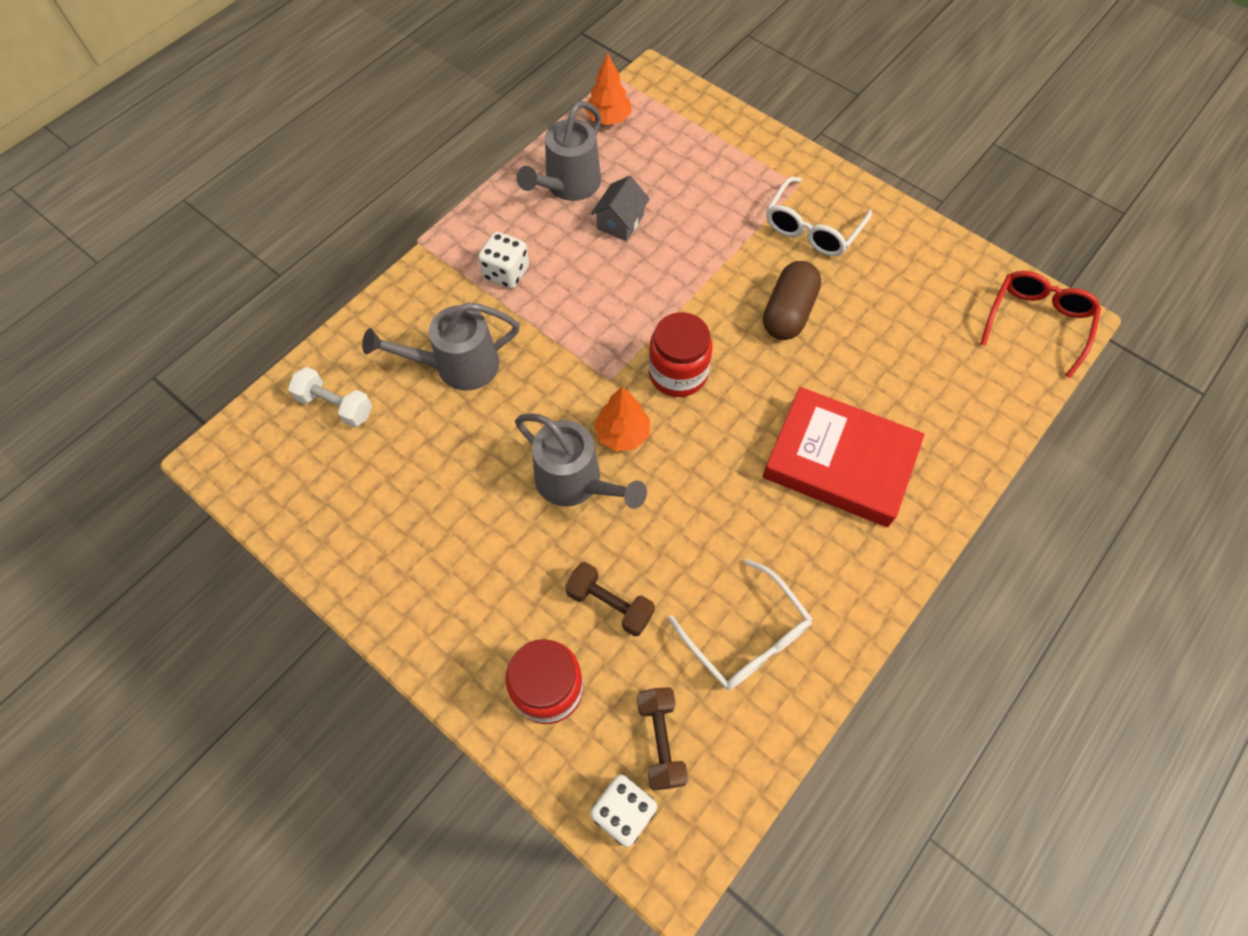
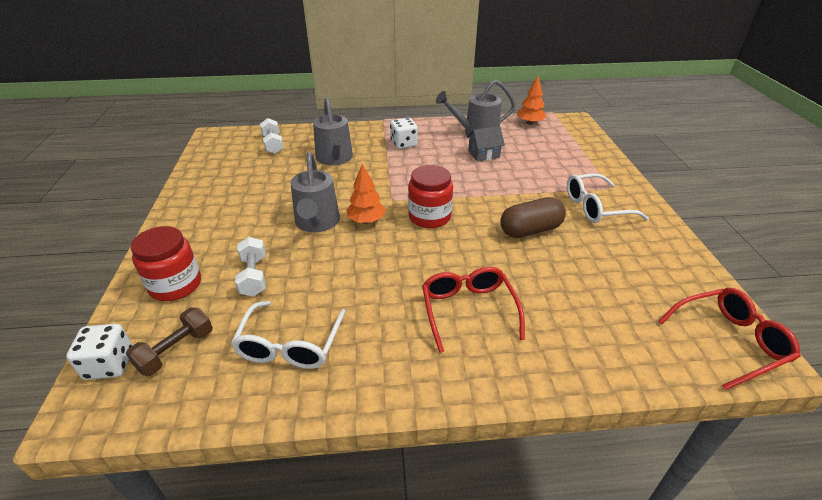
camera: 45 degrees right, 25 degrees down
(457, 366) = (335, 159): grey watering can -> grey watering can turned 135 degrees counterclockwise
(610, 604) = (254, 276): brown dumbbell -> white dumbbell
(839, 461) = (468, 310): red book -> red glasses

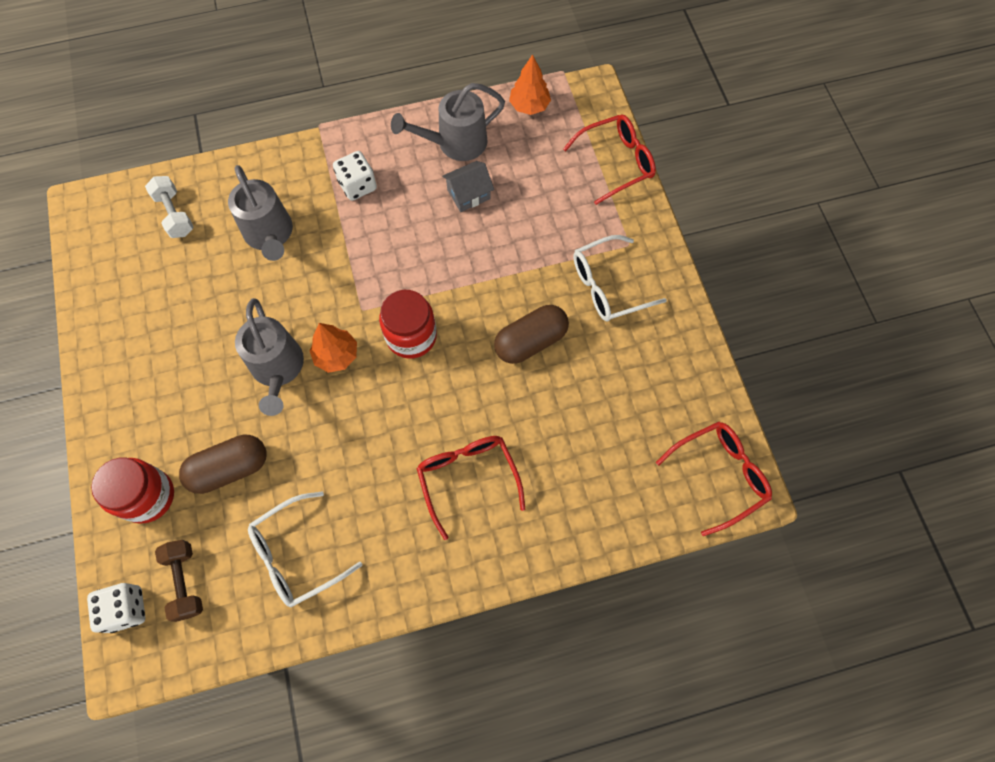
camera: 10 degrees left, 30 degrees up
(176, 351) = (185, 581): brown dumbbell -> brown dumbbell turned 45 degrees counterclockwise
(254, 276) = (230, 468): white dumbbell -> brown capsule
(290, 345) = (296, 555): white glasses -> white glasses turned 60 degrees clockwise
(595, 150) = (616, 162): none -> red glasses

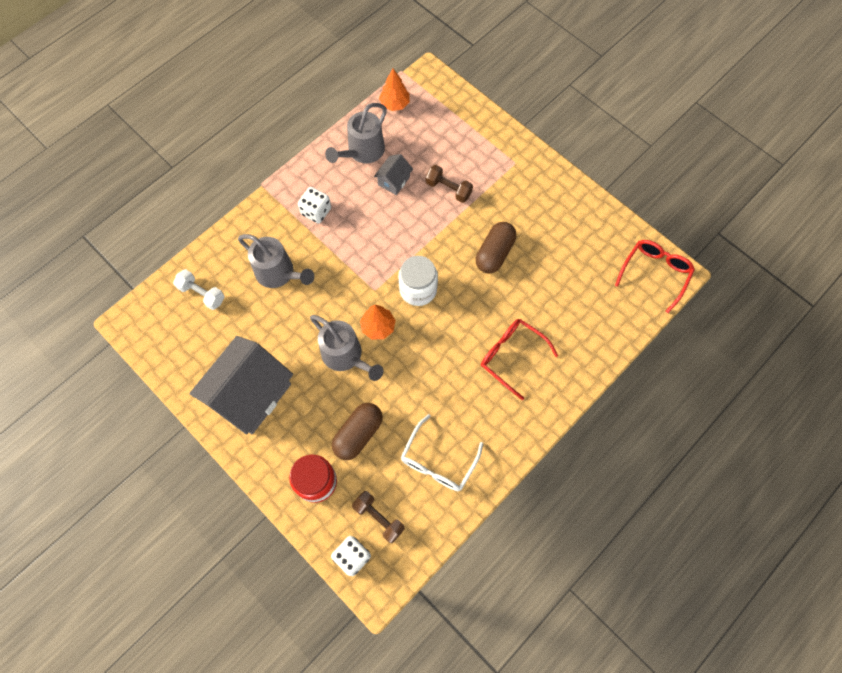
camera: 30 degrees left, 0 degrees up
(148, 354) = (250, 394): none -> grey house
(411, 336) = (418, 289): red jar -> white jar
(526, 236) = (448, 189): none -> brown dumbbell
(608, 286) = (519, 195): white glasses -> none
(616, 162) = (474, 114): red glasses -> none

